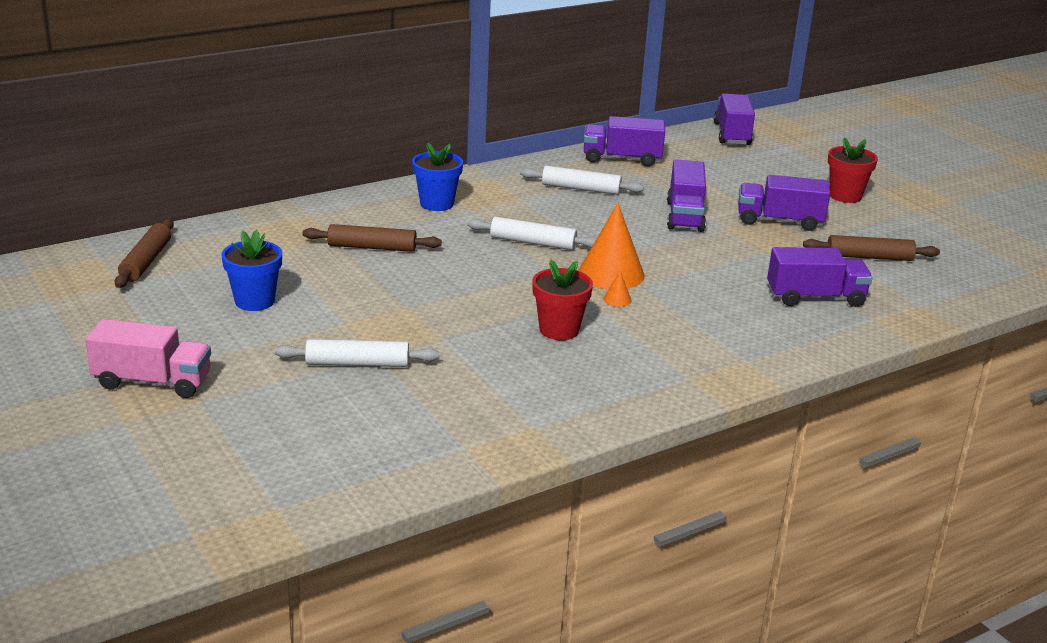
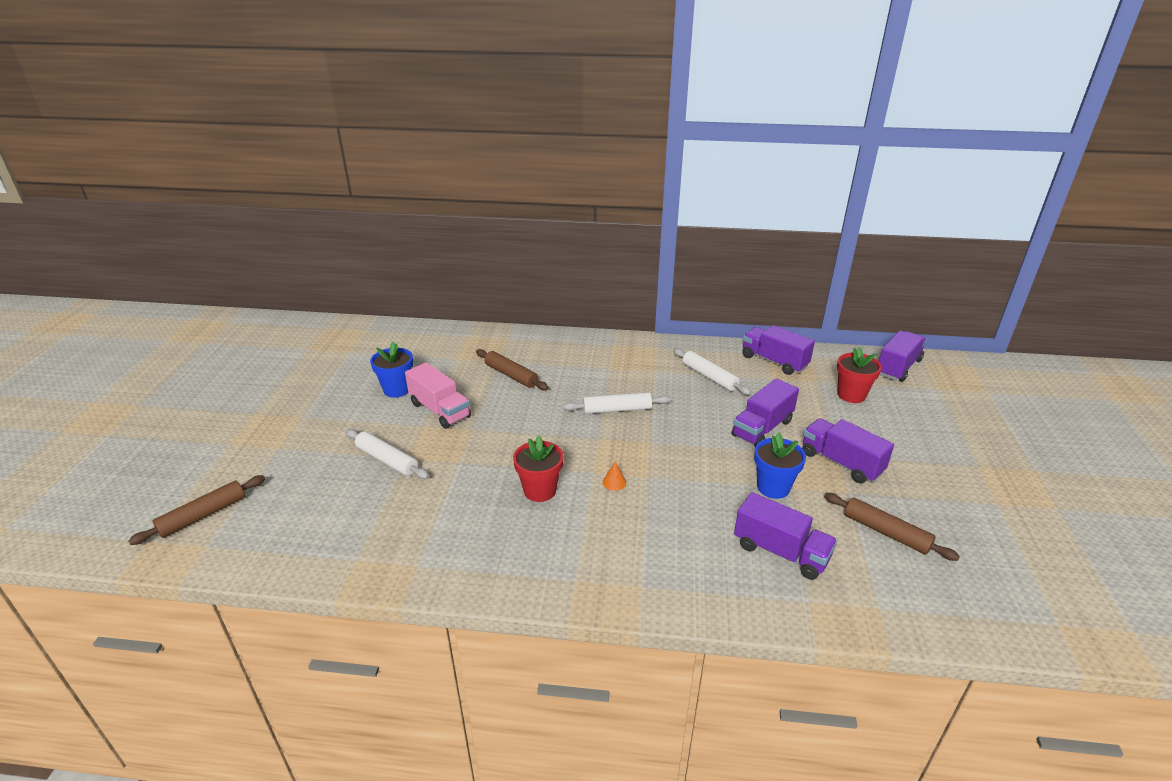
camera: 40 degrees right, 5 degrees up
(146, 261) = (383, 341): brown rolling pin -> brown rolling pin (203, 515)
(152, 382) = (276, 424): pink truck -> pink truck (440, 410)
(436, 204) = (594, 356): blue flower pot -> blue flower pot (773, 487)
(533, 242) = (617, 409): white rolling pin -> white rolling pin turned 60 degrees counterclockwise
(611, 273) = (639, 457): orange cone -> none
(845, 196) = (938, 460): red flower pot -> red flower pot (851, 395)

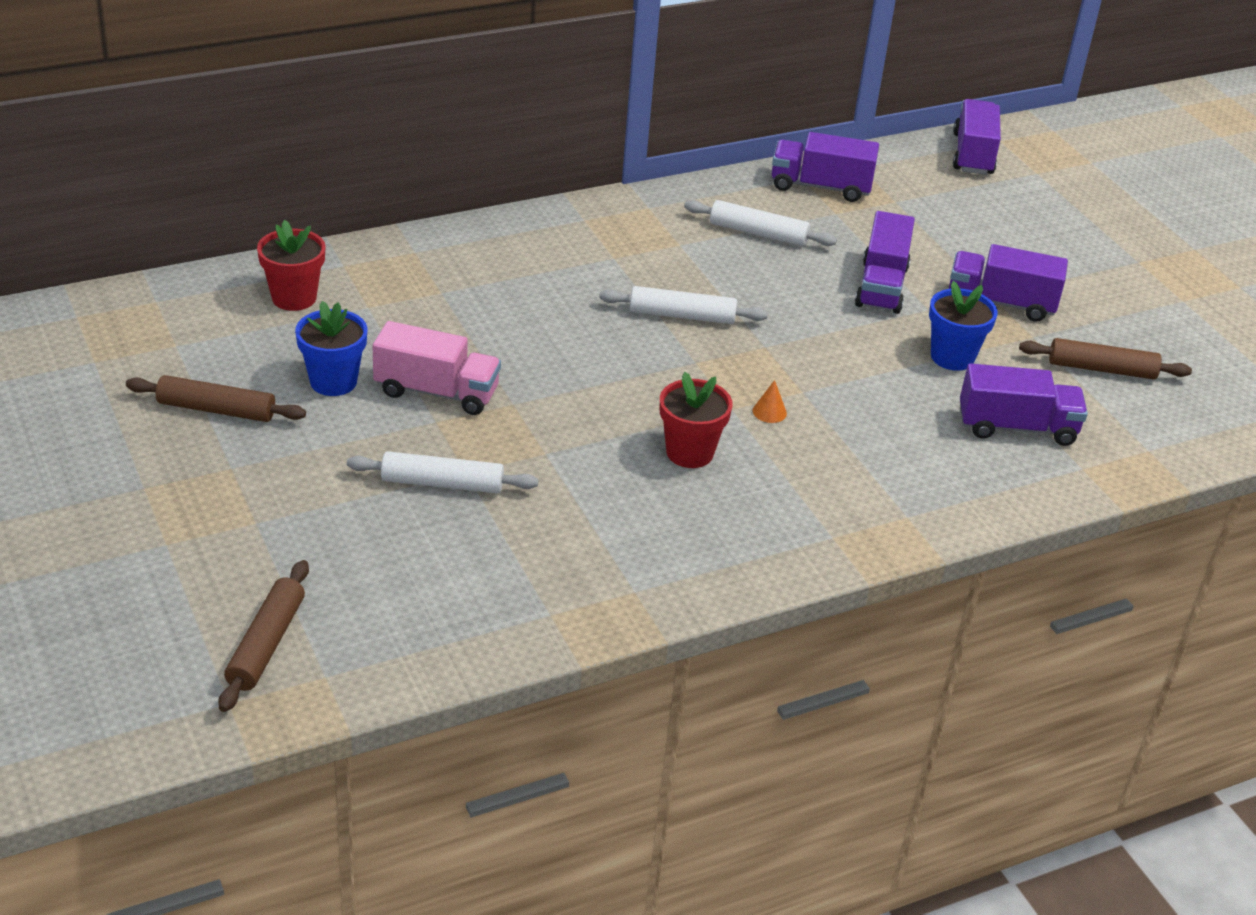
camera: 35 degrees left, 5 degrees up
(511, 375) = (483, 309): brown rolling pin -> brown rolling pin (216, 409)
(617, 409) = (682, 315): white rolling pin -> white rolling pin turned 45 degrees clockwise
(851, 395) = (948, 209): red flower pot -> red flower pot (294, 298)

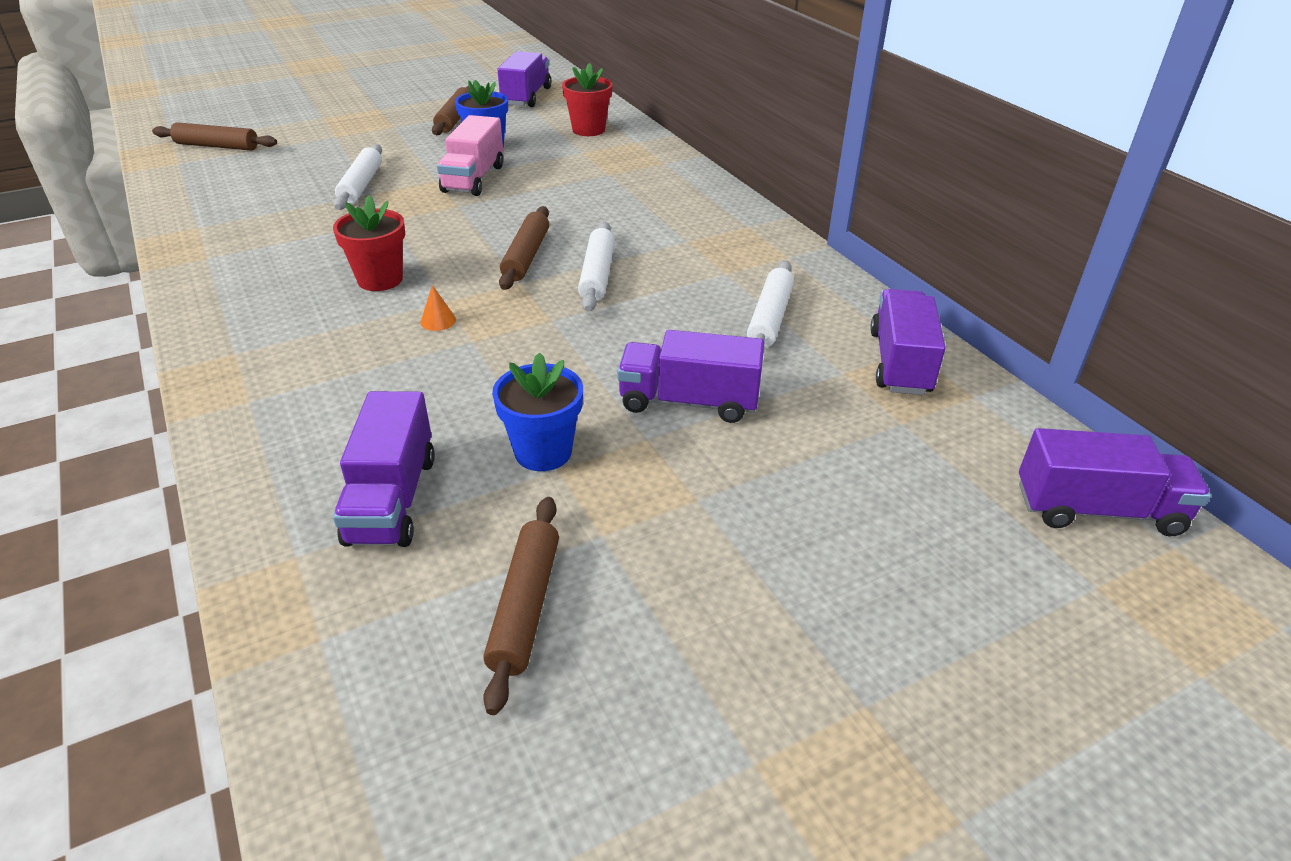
camera: 90 degrees right, 0 degrees up
(642, 357) = (526, 256): none -> brown rolling pin
(1000, 303) = (679, 507): purple truck -> purple truck (526, 97)

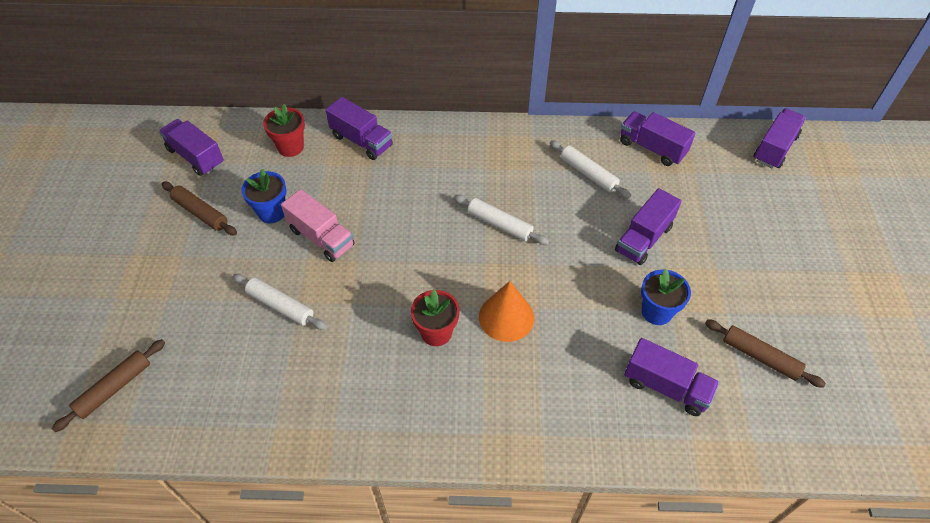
camera: 60 degrees left, 15 degrees up
(438, 321) = (506, 317): orange cone -> orange cone, size x2.43
(526, 256) = (455, 249): brown rolling pin -> none
(642, 159) = (361, 141): none -> purple truck

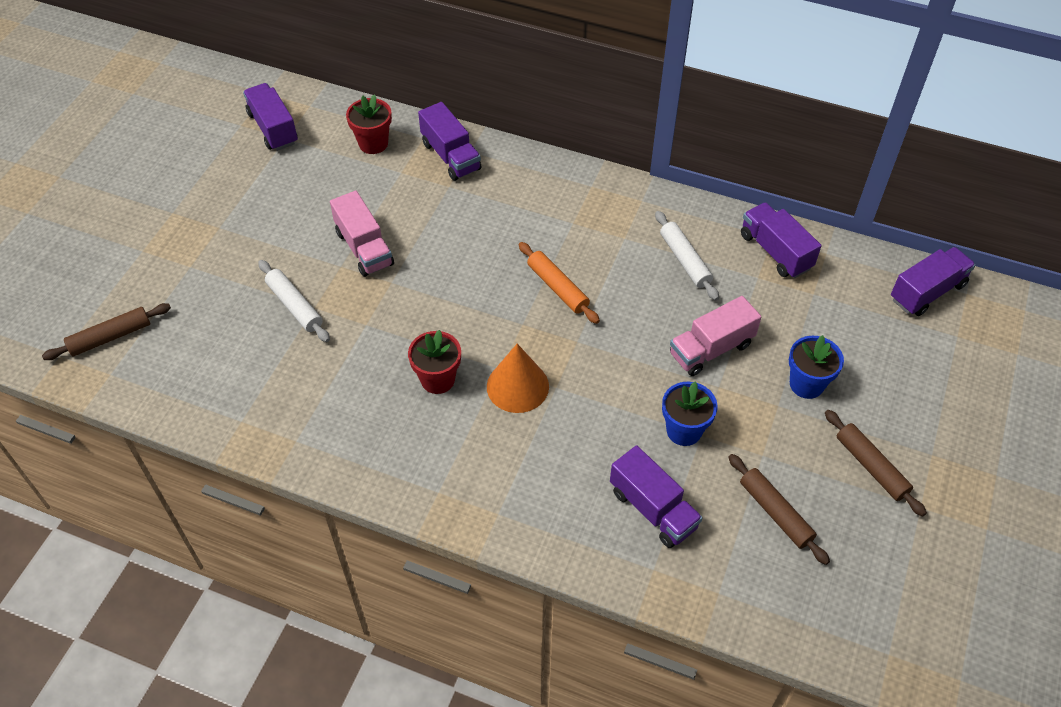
camera: 20 degrees right, 0 degrees up
(200, 213) = (255, 189): brown rolling pin -> brown rolling pin (871, 466)
(272, 212) = (325, 208): blue flower pot -> blue flower pot (806, 384)
(499, 224) = (557, 287): white rolling pin -> orange rolling pin
(643, 239) = (711, 349): purple truck -> pink truck

